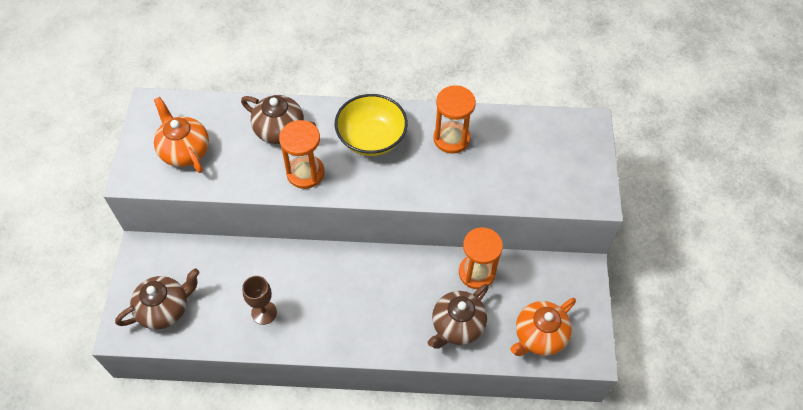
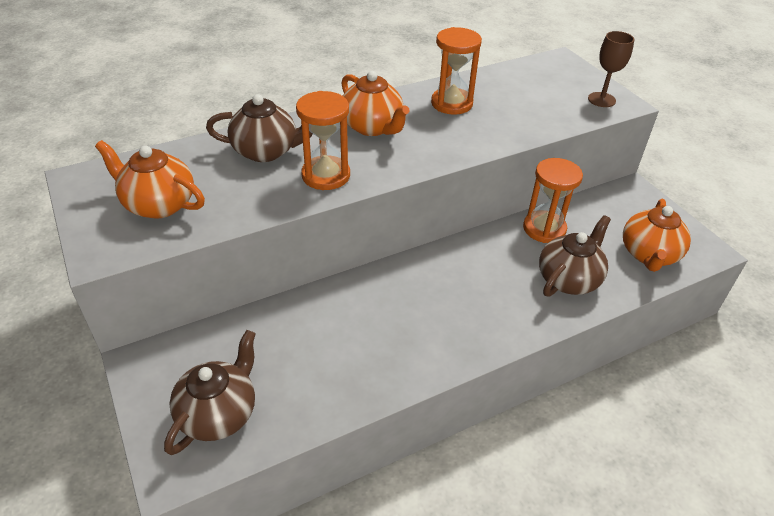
camera: 30 degrees left, 15 degrees down
(264, 312) = (353, 359): brown goblet -> brown goblet (601, 100)
(371, 138) = (372, 127): yellow bowl -> orange teapot
(457, 326) = (569, 279): brown teapot -> brown teapot turned 150 degrees counterclockwise

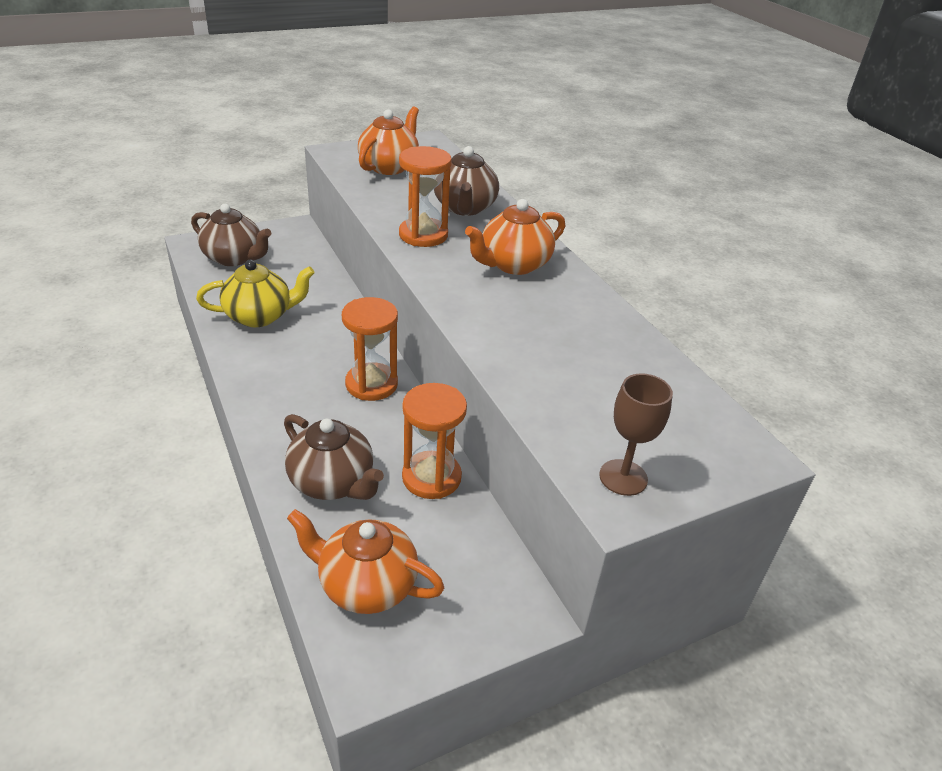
camera: 90 degrees right, 5 degrees down
(351, 363) = (259, 316): none -> yellow teapot
(451, 103) = (577, 323): orange hourglass -> orange hourglass (371, 384)

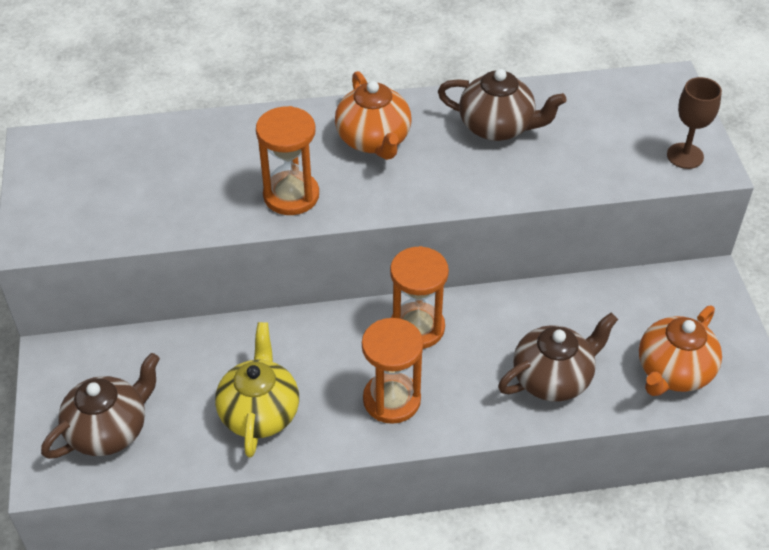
camera: 70 degrees left, 10 degrees up
(389, 167) = (105, 194): orange teapot -> none
(431, 477) = (559, 307): orange hourglass -> orange hourglass (391, 400)
(465, 208) = (240, 149): brown teapot -> brown teapot (497, 127)

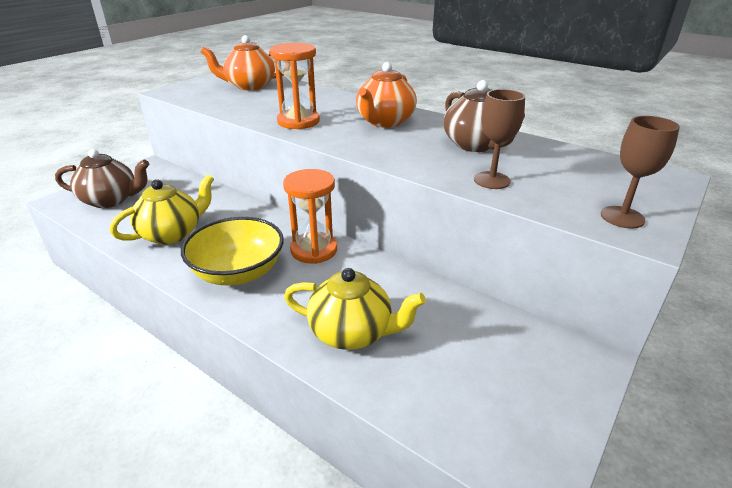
camera: 45 degrees right, 15 degrees down
(391, 400) = (238, 272): orange hourglass -> yellow bowl
(553, 378) = (352, 332): brown teapot -> yellow teapot
(565, 170) = (491, 180): none -> brown goblet
(673, 372) = (459, 400): orange teapot -> orange teapot (250, 86)

